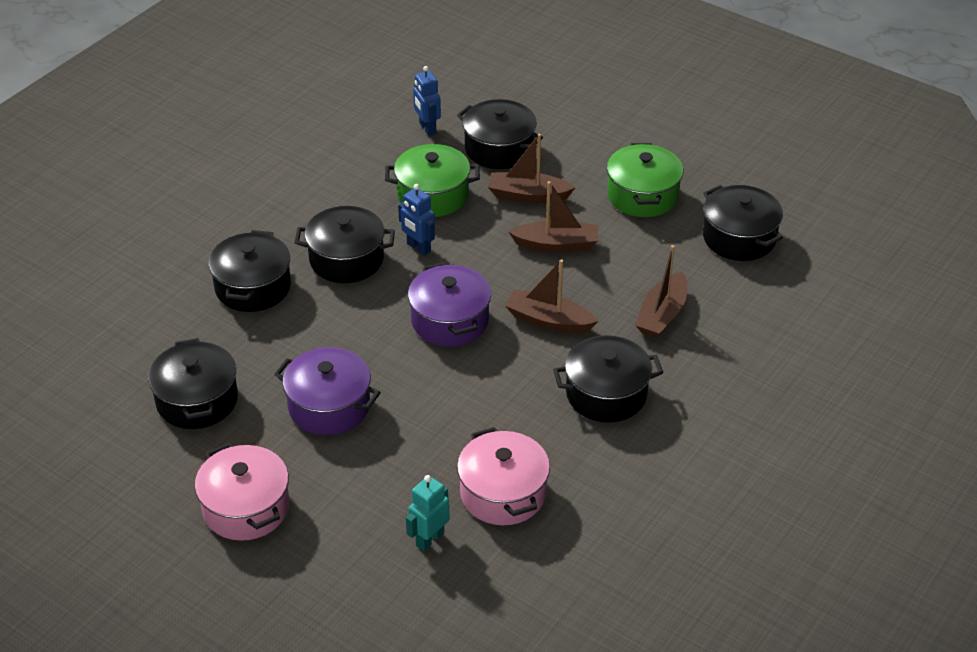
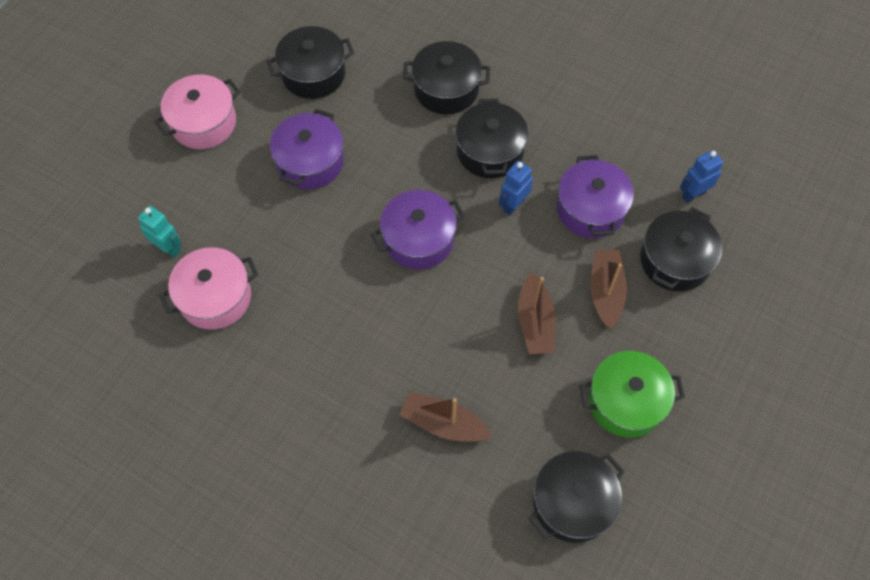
camera: 85 degrees right, 20 degrees up
(433, 195) = (590, 209): green pot -> purple pot
(549, 320) = (426, 321): brown boat -> none
(606, 394) = (333, 375): black pot -> none

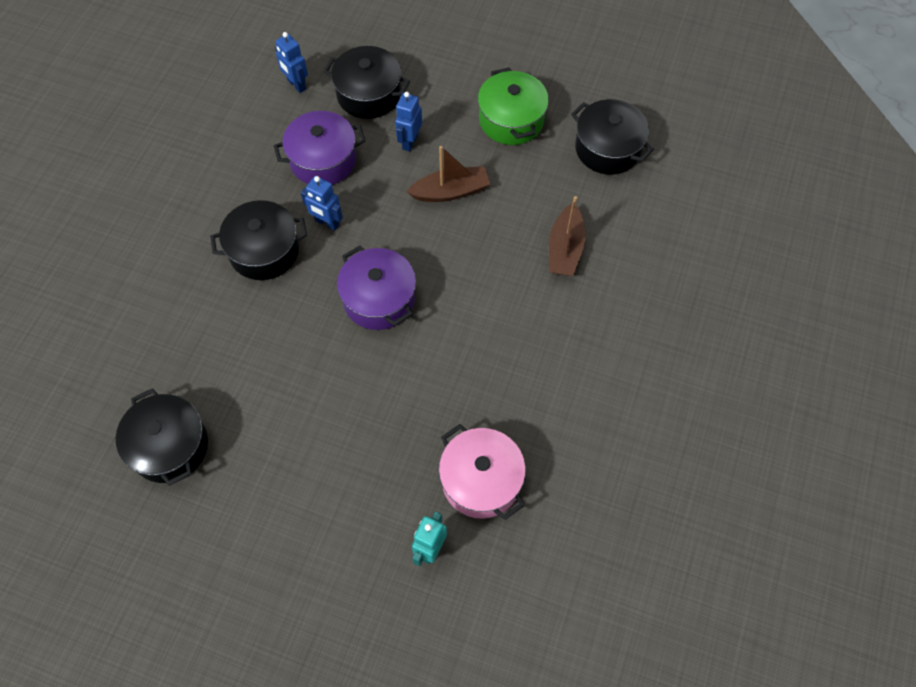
camera: 100 degrees left, 0 degrees up
(203, 123) = (251, 558): pink pot -> none
(310, 162) = (296, 422): purple pot -> none
(446, 89) = (185, 303): black pot -> none
(605, 292) = (410, 142): brown boat -> blue robot

